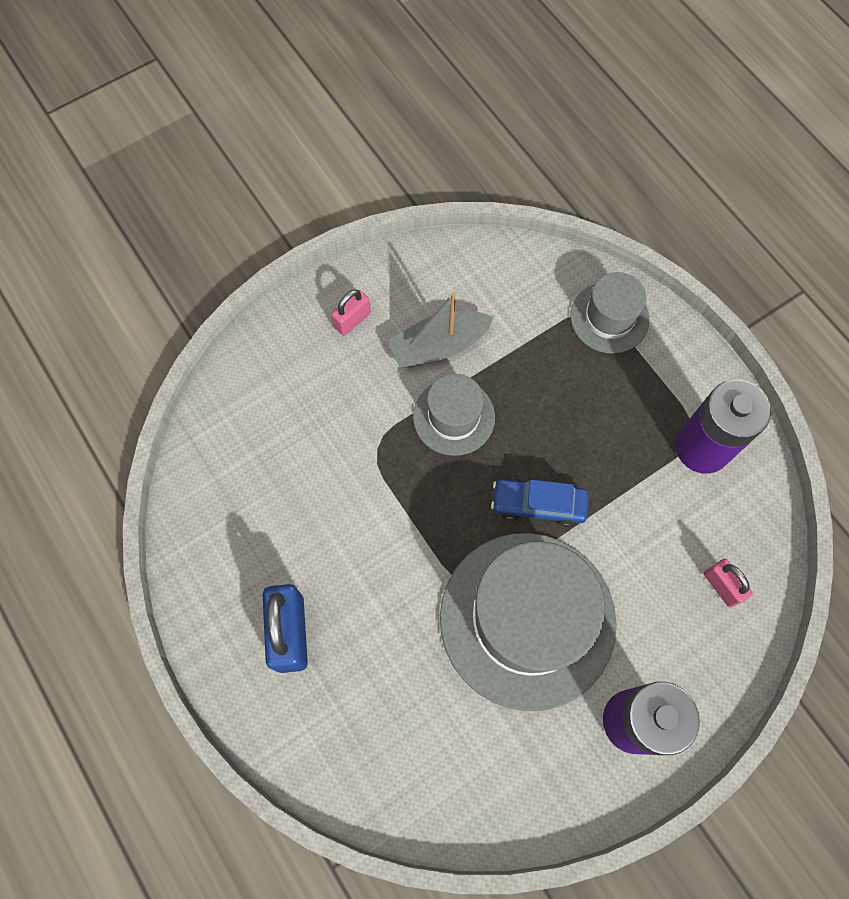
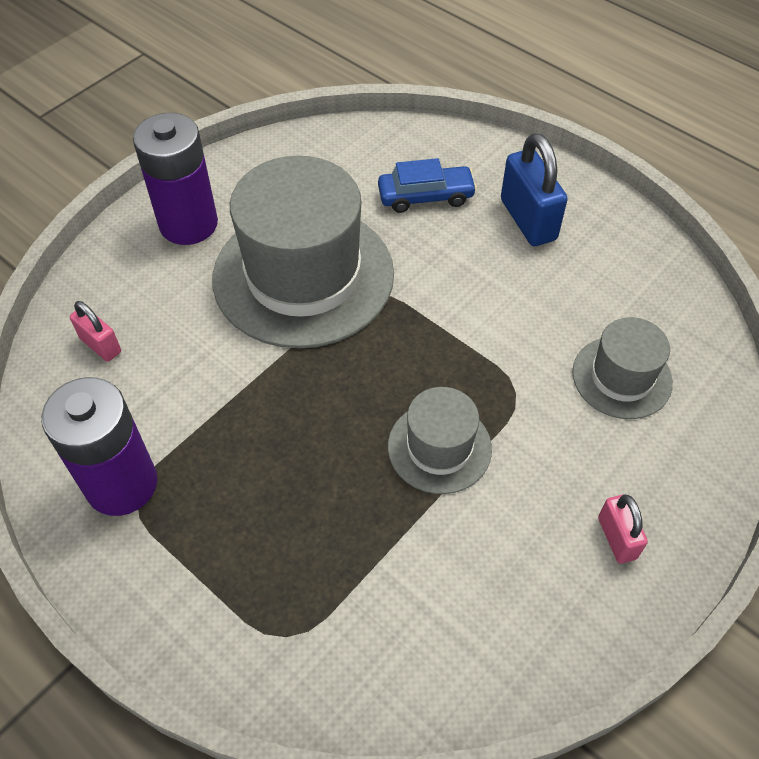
camera: 165 degrees right, 15 degrees down
(352, 320) = (617, 538): pink padlock -> pink padlock turned 45 degrees counterclockwise
(438, 346) = (489, 531): grey boat -> none
(538, 504) = (314, 377): blue car -> blue car (426, 196)
(609, 317) = (262, 635): grey hat -> grey hat (622, 377)

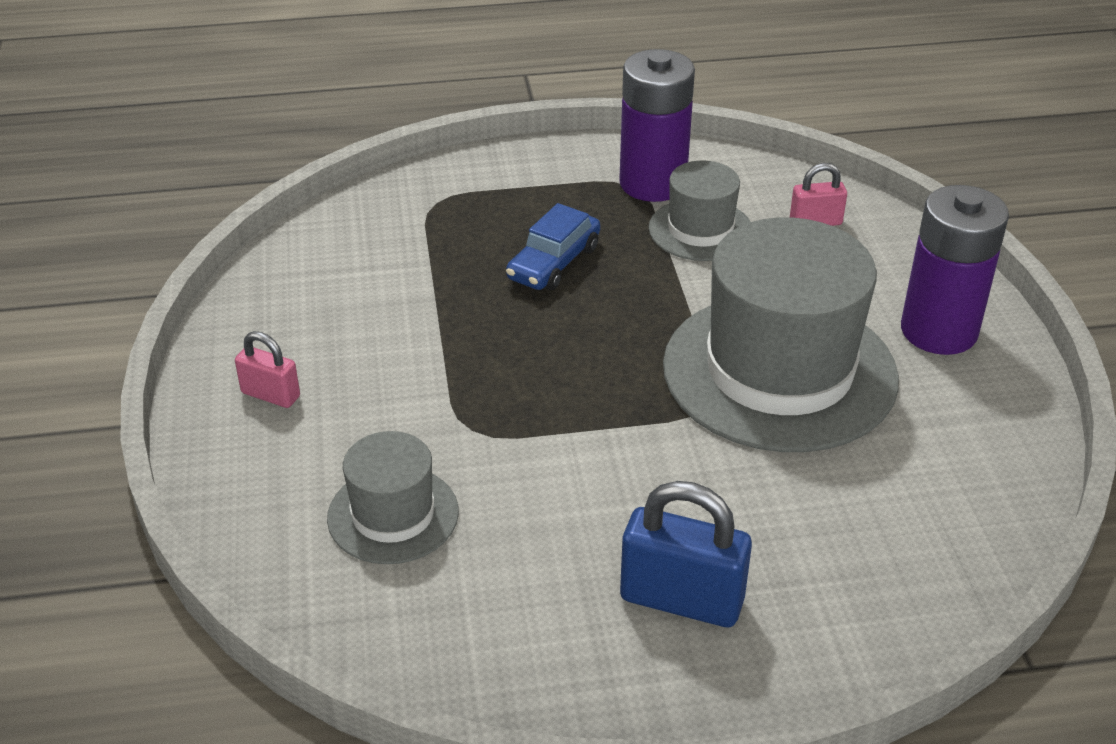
camera: 130 degrees right, 15 degrees down
(426, 196) = (813, 532): blue car -> blue car (554, 263)
(439, 447) = (480, 348): grey hat -> grey hat (700, 230)

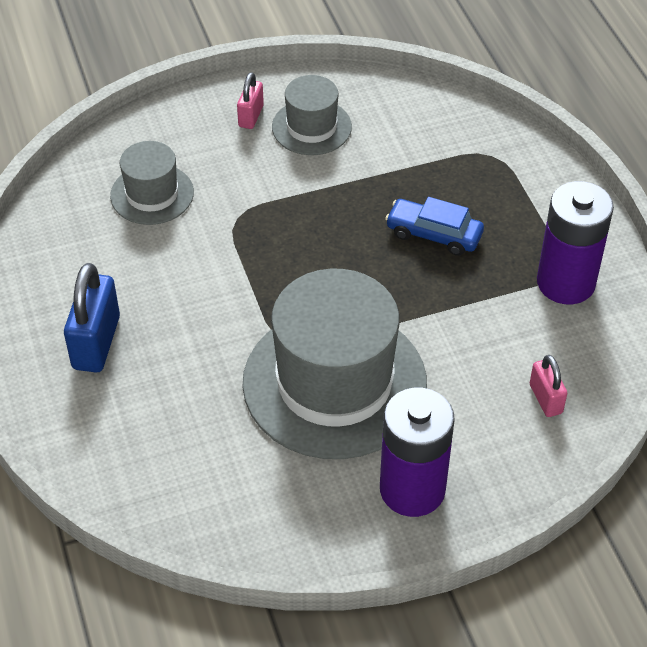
camera: 80 degrees right, 10 degrees up
(700, 230) = (507, 320): grey hat -> grey hat (311, 127)

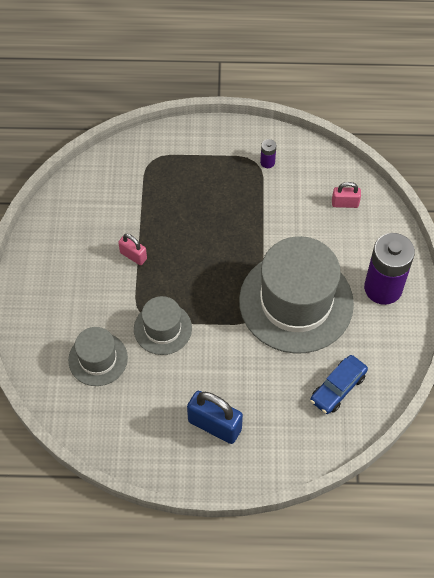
camera: 70 degrees left, 10 degrees up
(251, 116) = (52, 279): pink padlock -> pink padlock (133, 256)
(311, 127) = (80, 247): grey hat -> grey hat (162, 328)
(434, 234) = (203, 213): blue car -> blue car (338, 388)
(566, 282) = (267, 162): purple battery -> purple battery, size x0.41

